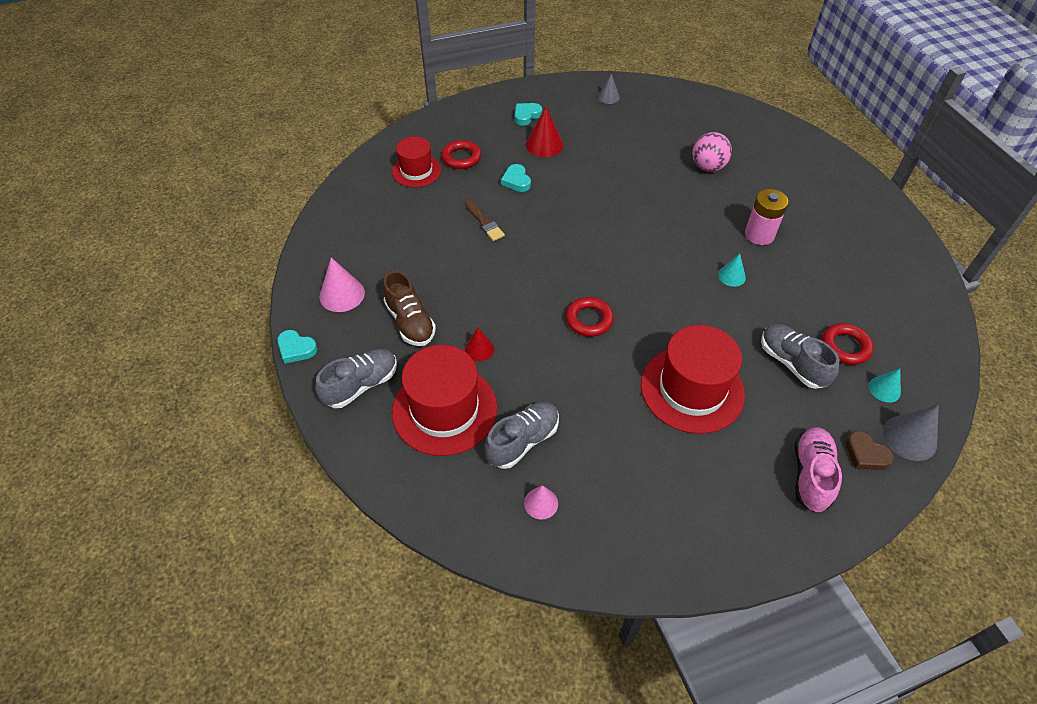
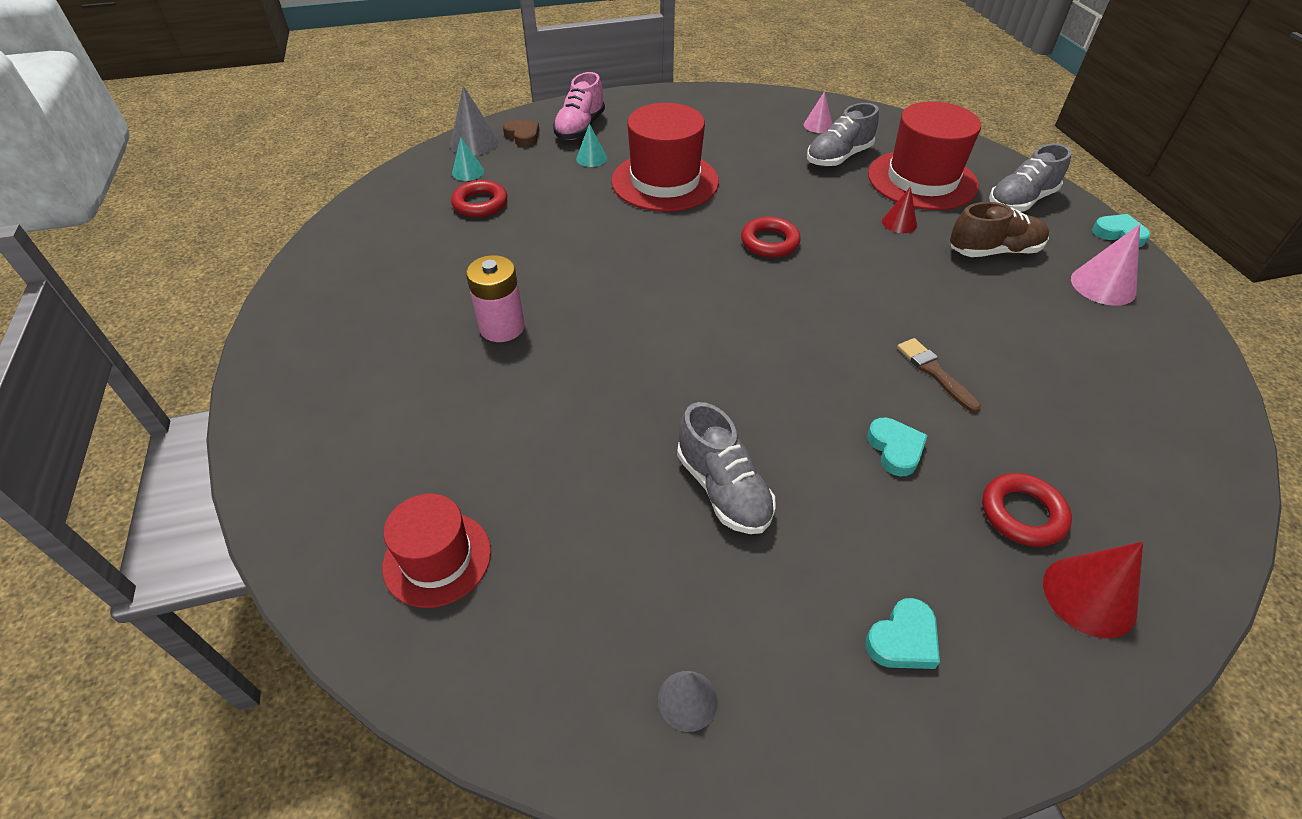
camera: 175 degrees left, 5 degrees down
(410, 322) = (993, 251): brown shoe -> brown shoe turned 105 degrees clockwise
(416, 171) = (1102, 487): red hat -> red hat (437, 558)
(544, 144) = (849, 538): red cone -> red cone (1089, 596)
(708, 167) = (524, 455): pink ball -> none
(731, 276) = (571, 277): turquoise cone -> turquoise cone (591, 158)
(792, 363) = (548, 194): grey shoe -> grey shoe (723, 489)

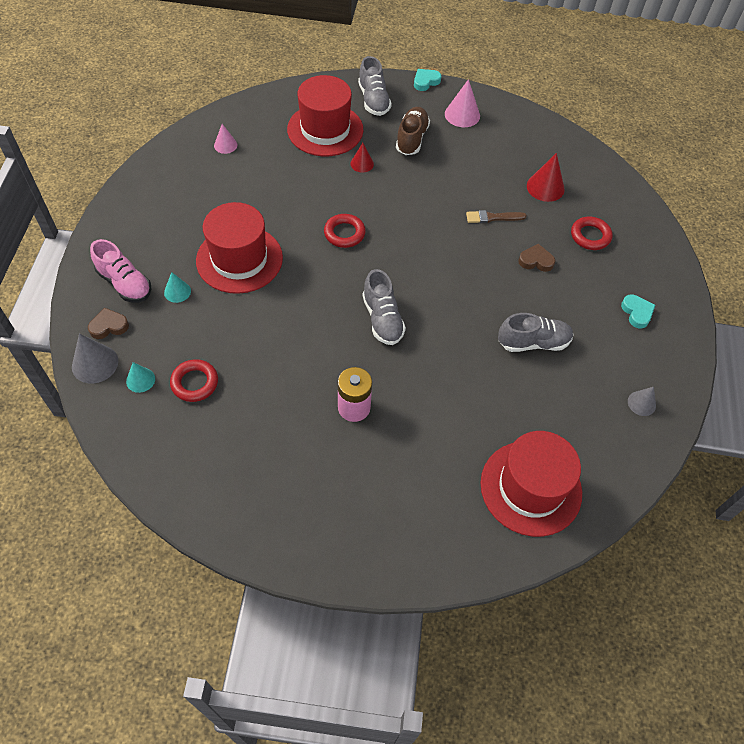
camera: 70 degrees left, 10 degrees up
(437, 558) = (531, 488): red hat -> red hat, size x1.65
(838, 157) = (273, 155): grey shoe -> grey shoe (382, 319)
(895, 449) = (536, 261): turquoise heart -> brown heart
(1089, 596) = (637, 239): red cone -> red cone (545, 187)

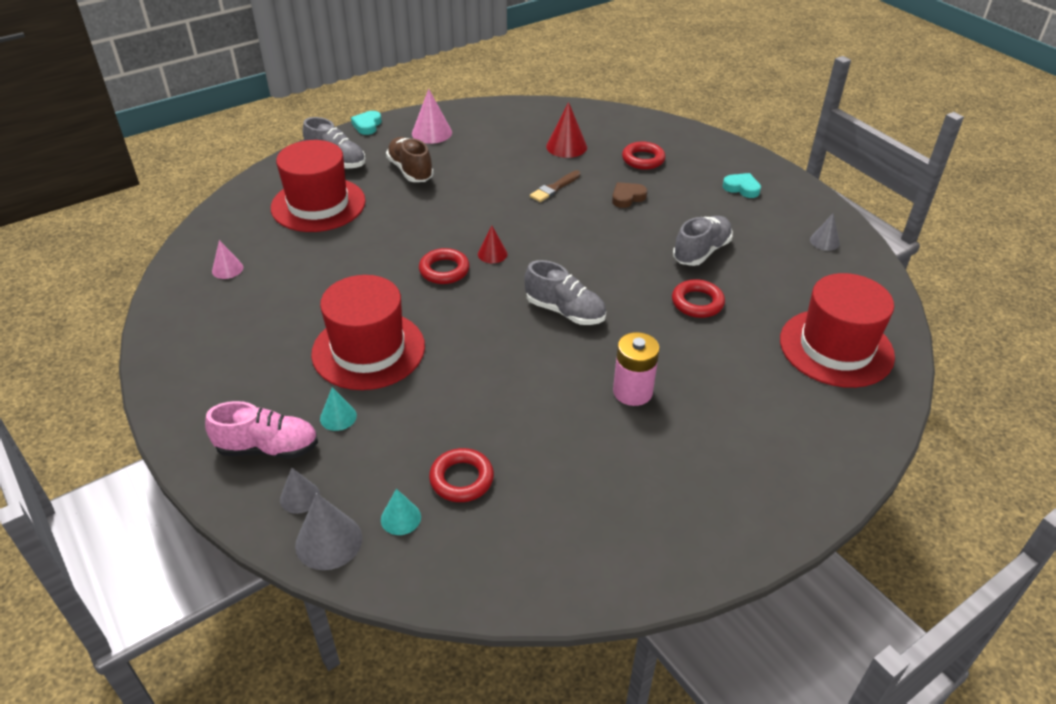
camera: 40 degrees left, 15 degrees down
(109, 326) = (299, 497): brown heart -> grey cone
(362, 164) = (389, 211): red cone -> red cone (492, 254)
(477, 379) = (697, 303): none -> red ring

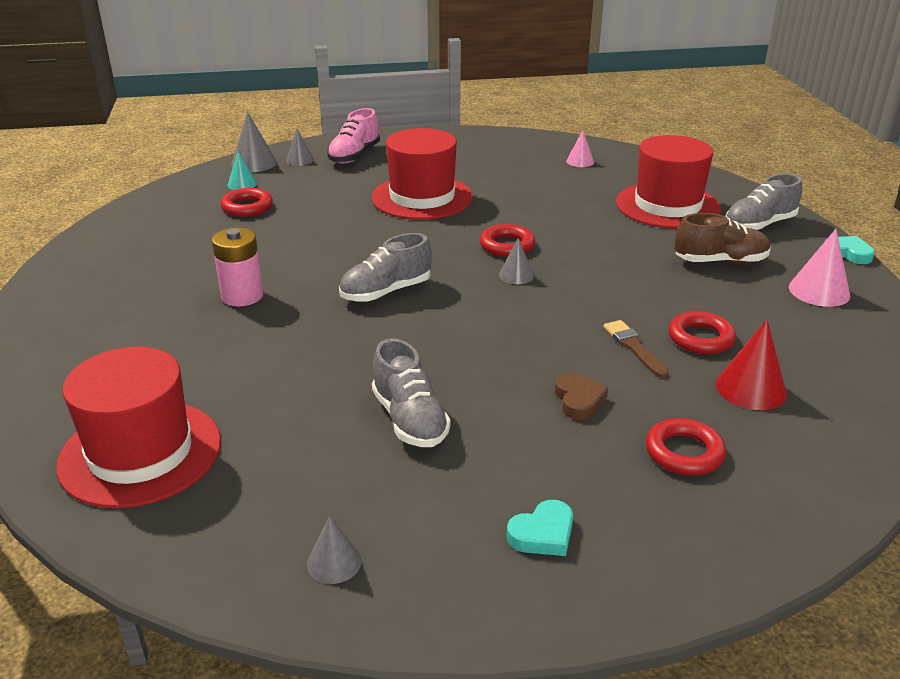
camera: 115 degrees right, 10 degrees down
(338, 417) = (358, 178): turquoise cone -> none
(492, 254) = (516, 275): red cone -> grey cone
(697, 303) = (319, 378): red ring -> red ring (700, 338)

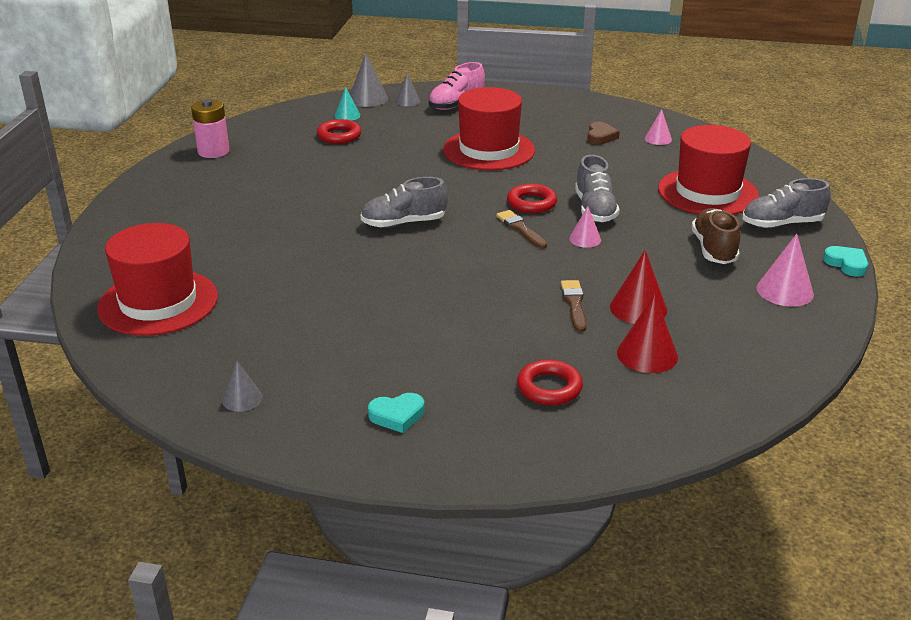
camera: 20 degrees right, 0 degrees up
(242, 296) = (292, 206): pink battery -> pink battery (213, 151)
(410, 419) = (356, 320): grey shoe -> grey shoe (595, 209)
(516, 275) = (520, 229): grey cone -> brown brush
(578, 400) = (496, 333): brown heart -> brown heart (600, 137)
(589, 274) = (585, 239): none -> pink cone
(700, 338) = (638, 308): red ring -> red cone
(720, 261) = (714, 249): brown shoe -> brown shoe turned 105 degrees counterclockwise

